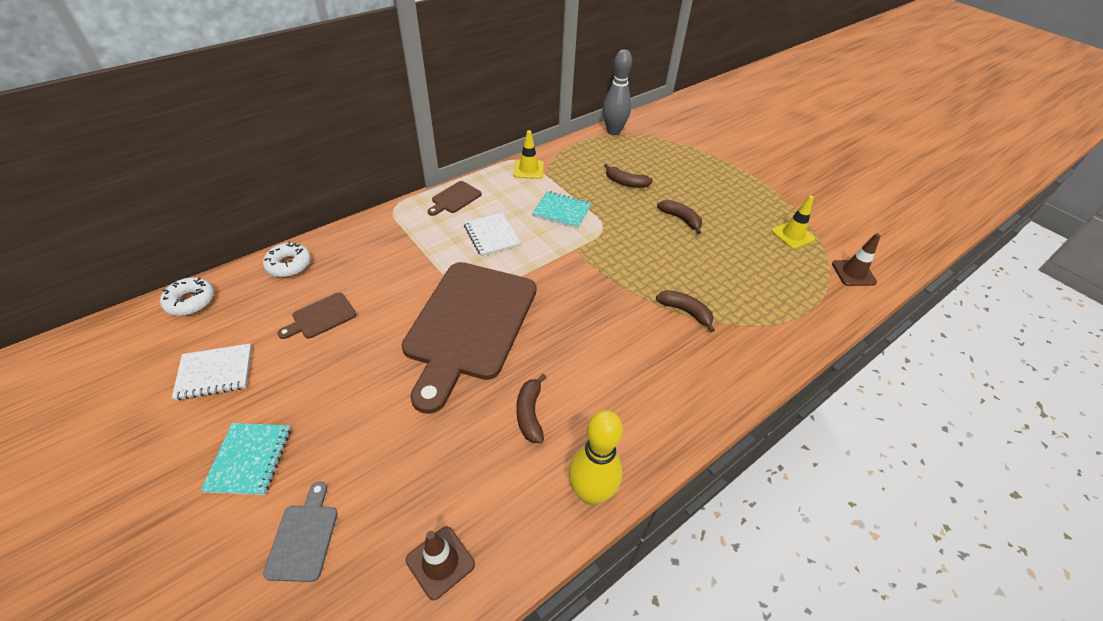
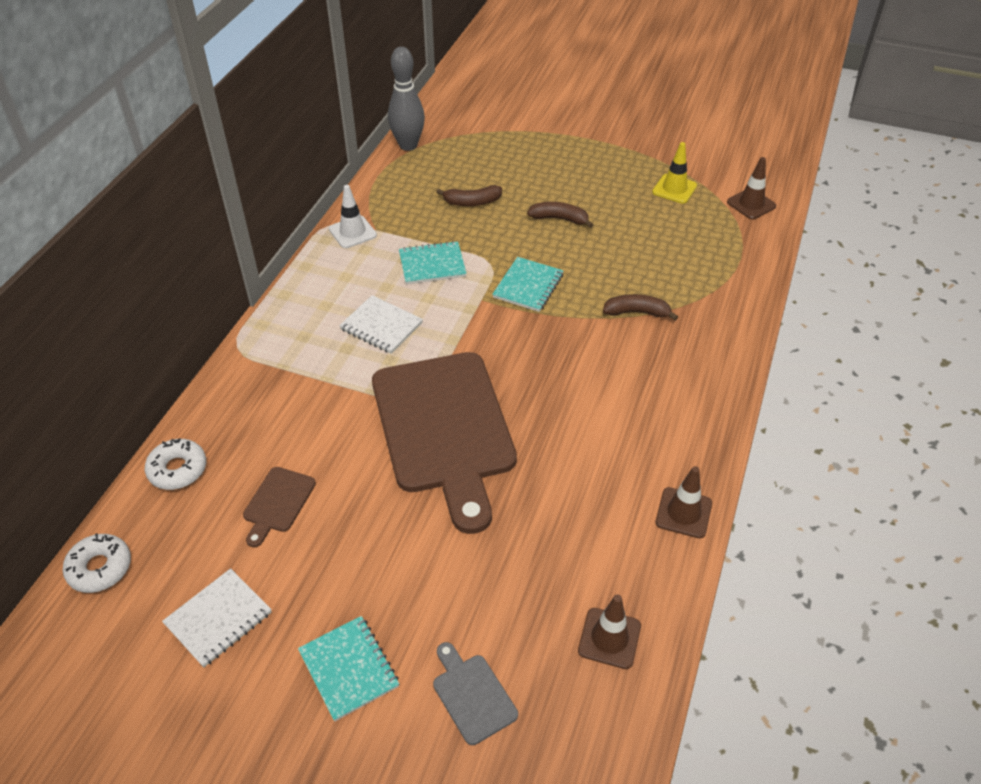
camera: 30 degrees left, 0 degrees up
(455, 198) = (299, 303): brown cutting board -> none
(528, 169) = (352, 232): yellow traffic cone -> white traffic cone
(530, 413) = (576, 478): brown banana -> none
(590, 493) = (683, 513): yellow bowling pin -> brown traffic cone
(617, 255) = (528, 286): none -> turquoise notebook

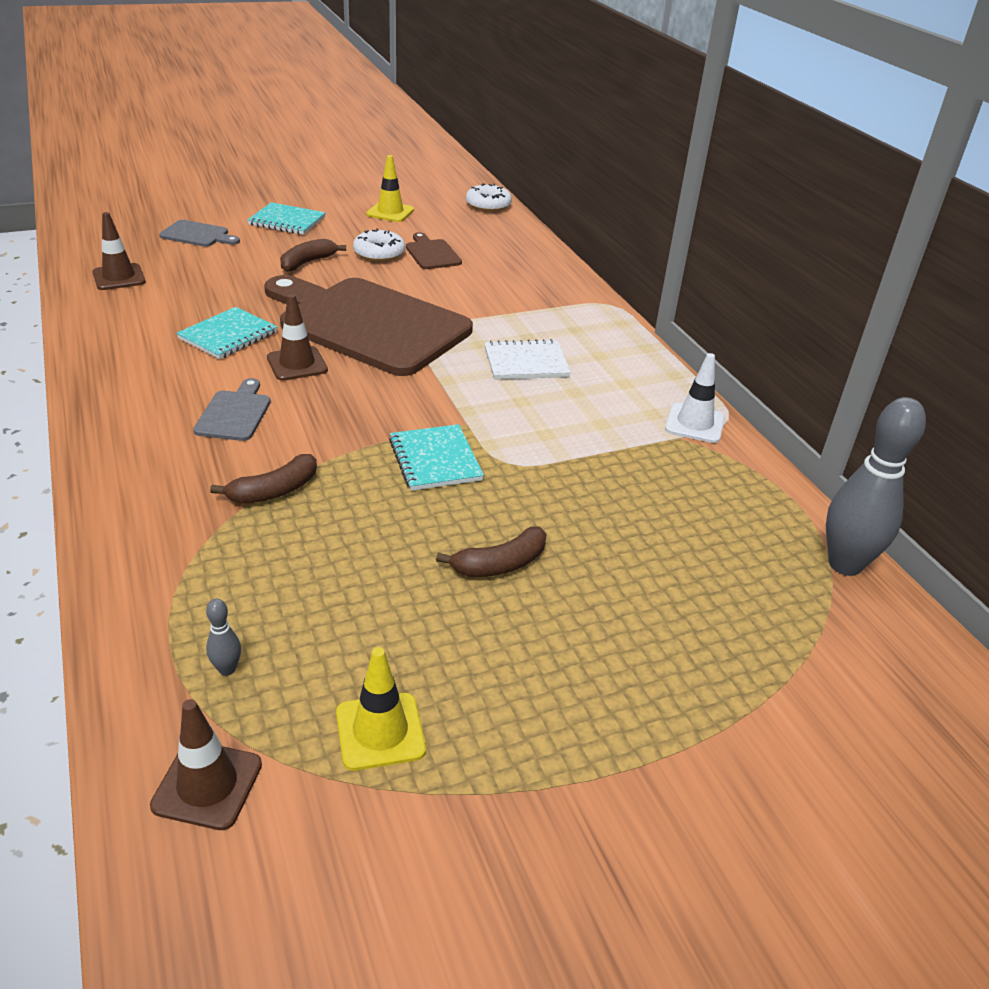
camera: 135 degrees right, 10 degrees down
(177, 469) = (522, 244): white donut -> white donut (379, 253)
(218, 618) = (390, 212): white notebook -> yellow traffic cone
(432, 265) = (565, 432): turquoise notebook -> turquoise notebook (228, 335)
(472, 202) = (637, 526): brown banana -> brown banana (307, 262)
(619, 384) = (234, 413): none -> grey cutting board
(683, 513) = (97, 351): brown traffic cone -> brown traffic cone (297, 364)
(720, 237) = (227, 669): none -> grey bowling pin

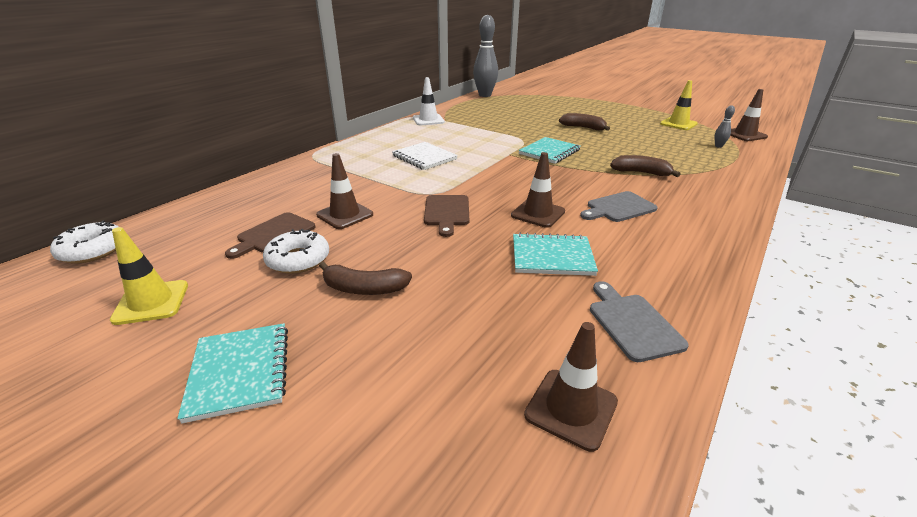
camera: 120 degrees left, 5 degrees down
(197, 235) = (365, 434): grey cutting board -> grey cutting board (632, 323)
(368, 324) = (447, 212): brown cutting board -> brown cutting board, size x0.40
(429, 283) = (345, 215): none -> brown traffic cone

